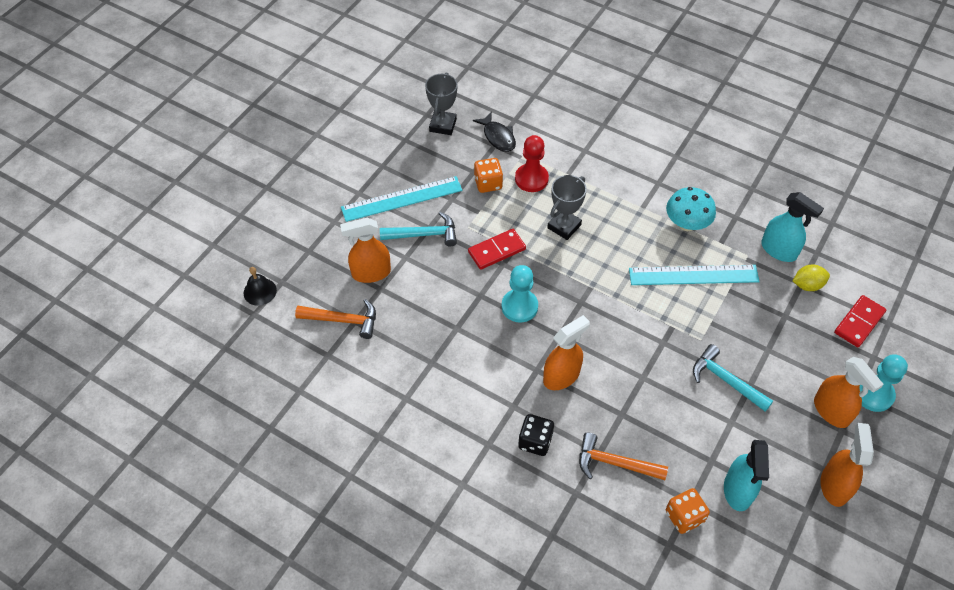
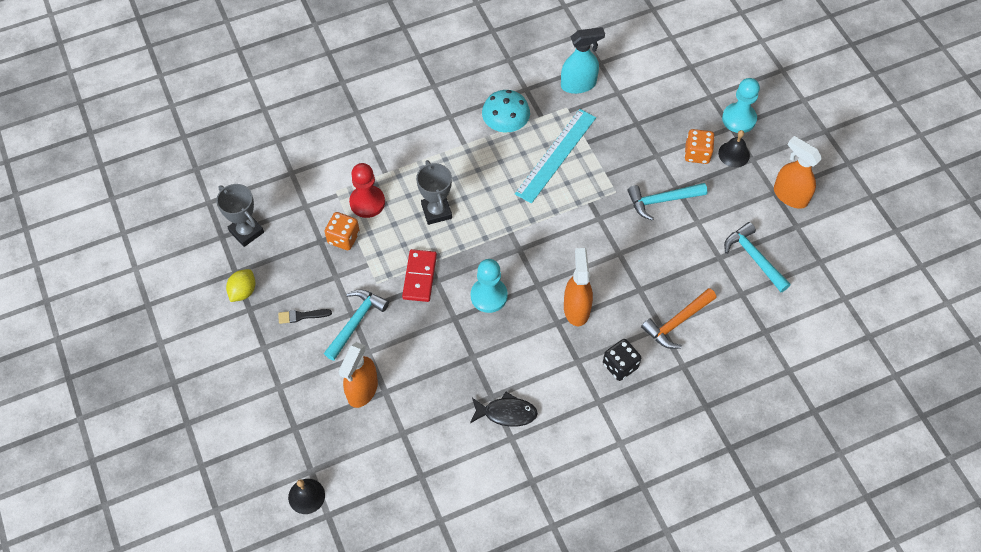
camera: 55 degrees left, 5 degrees up
(343, 320) = (394, 442): orange hammer -> none
(402, 199) = (302, 316): turquoise ruler -> black brush
(498, 137) = (299, 197): black fish -> black fish (506, 413)
(684, 516) = (750, 306): orange dice -> orange dice (697, 154)
(738, 491) = (754, 258): turquoise spray bottle -> turquoise hammer
(807, 285) = (622, 90): yellow lemon -> yellow lemon (243, 291)
(831, 411) = (734, 154): orange spray bottle -> black bell
(859, 322) = (677, 83): red domino -> none

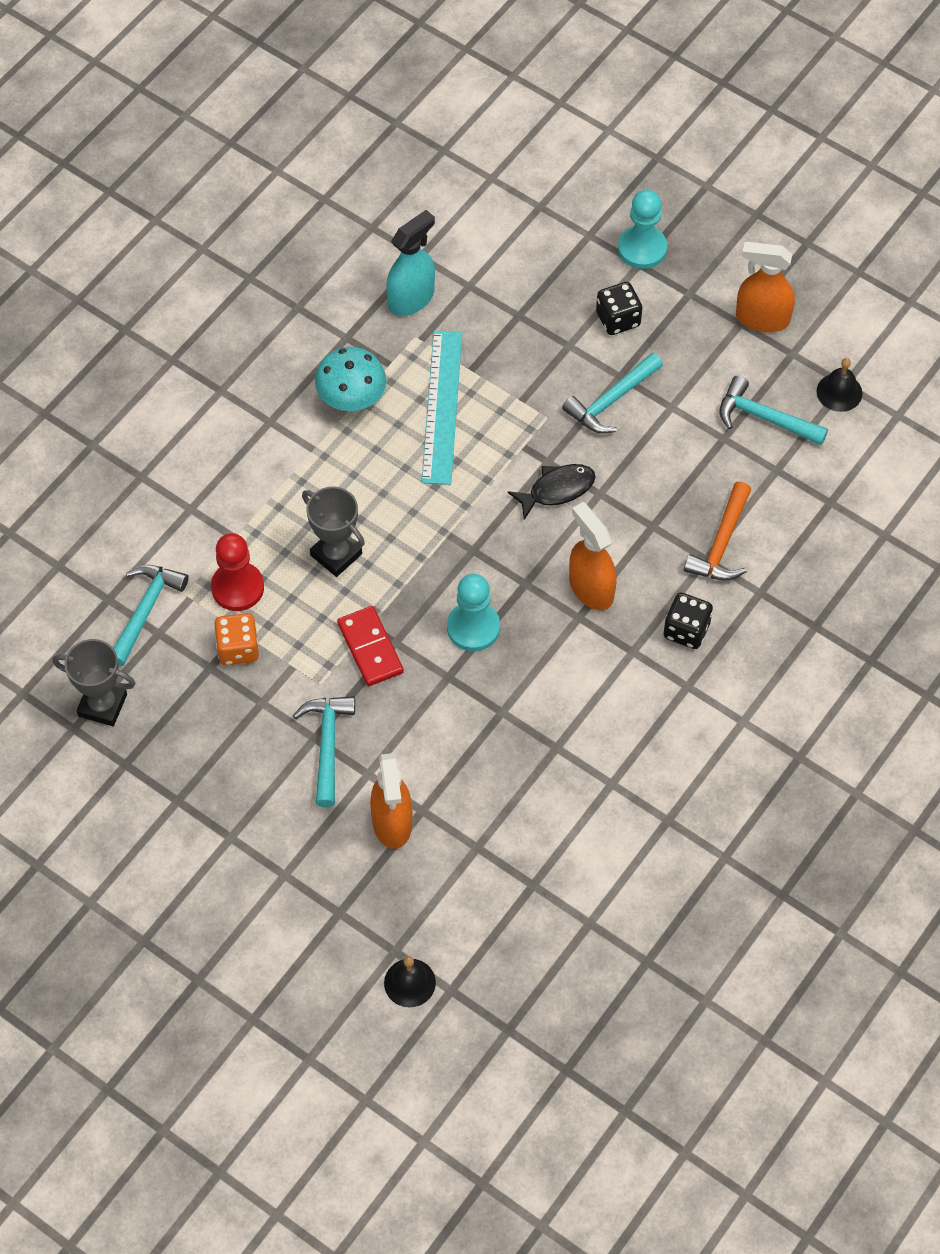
camera: 30 degrees left, 0 degrees up
(243, 291) = (153, 782): yellow lemon -> none
(302, 316) = (252, 773): black brush -> none
(307, 189) = (145, 610): none -> turquoise hammer
(506, 413) = (587, 757): black fish -> black fish (557, 490)
(697, 154) = (618, 319): orange dice -> black dice
(734, 154) = (663, 298): black bell -> black bell (839, 392)

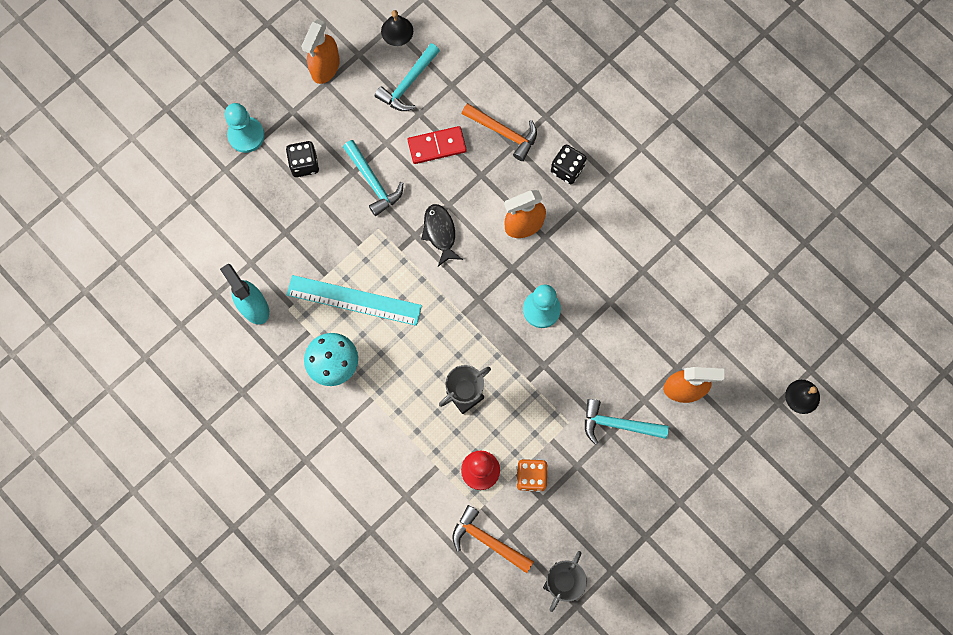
camera: 80 degrees left, 15 degrees up
(145, 610) = (488, 541): turquoise hammer -> orange hammer
(370, 648) = (546, 383): red domino -> red domino (437, 146)

